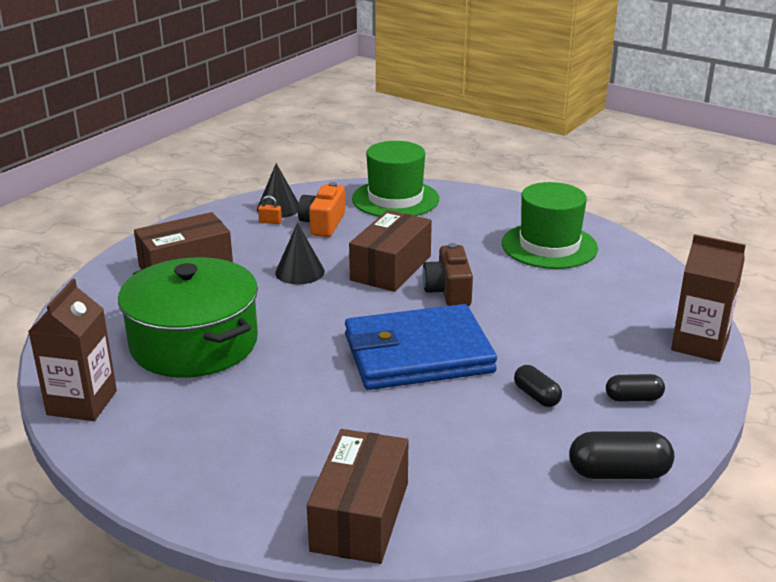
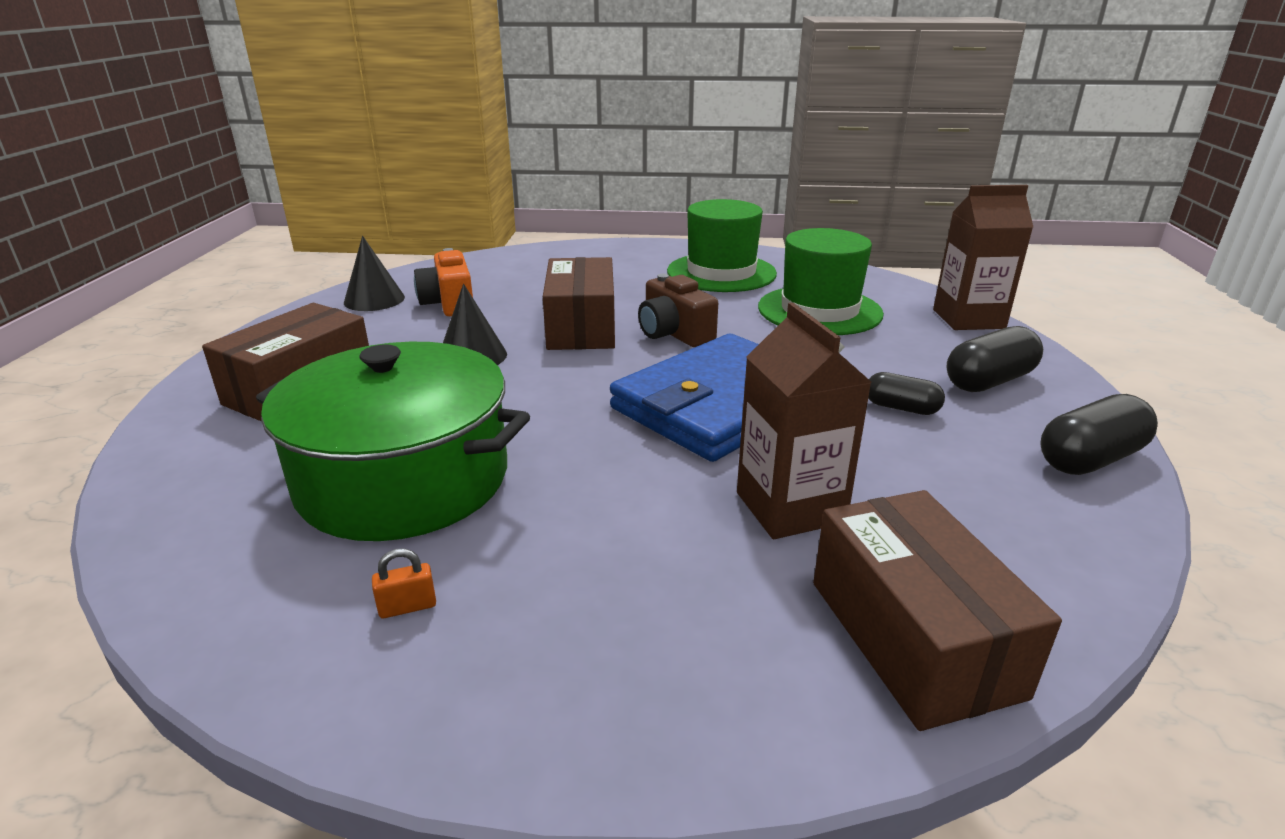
camera: 30 degrees left, 0 degrees up
(82, 403) = (276, 637): brown carton -> brown carton (790, 507)
(270, 222) = (377, 315): orange padlock -> orange padlock (407, 607)
(395, 199) = (510, 265): green hat -> green hat (819, 310)
(633, 398) = (989, 381): black capsule -> black capsule, size x1.59

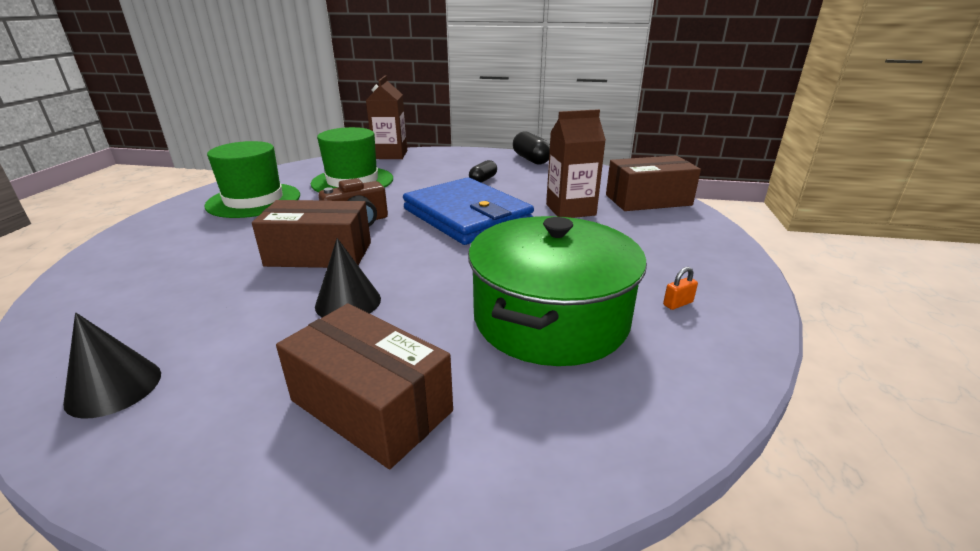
camera: 85 degrees left, 0 degrees up
(407, 607) = (678, 303): orange padlock -> orange padlock turned 75 degrees clockwise
(449, 303) = (192, 325): orange camera -> none
(989, 381) = (461, 162): black capsule -> none

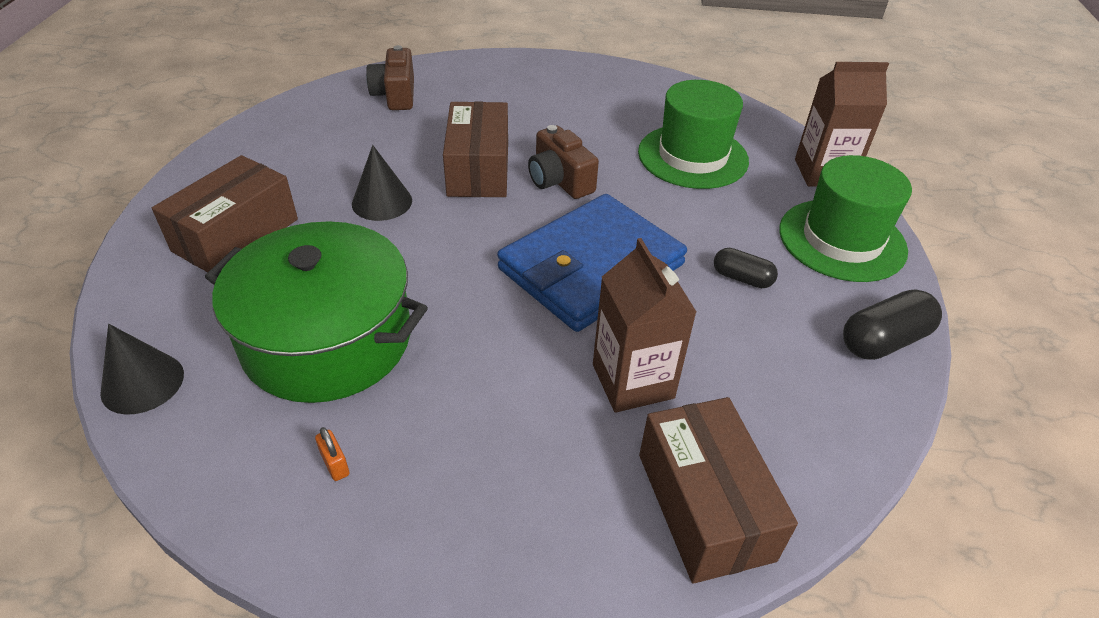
camera: 85 degrees right, 15 degrees up
(114, 387) = (293, 126): black cone -> black cone (142, 383)
(118, 305) = (395, 95): none -> brown camera
(254, 200) = (610, 102): green hat -> green hat (842, 240)

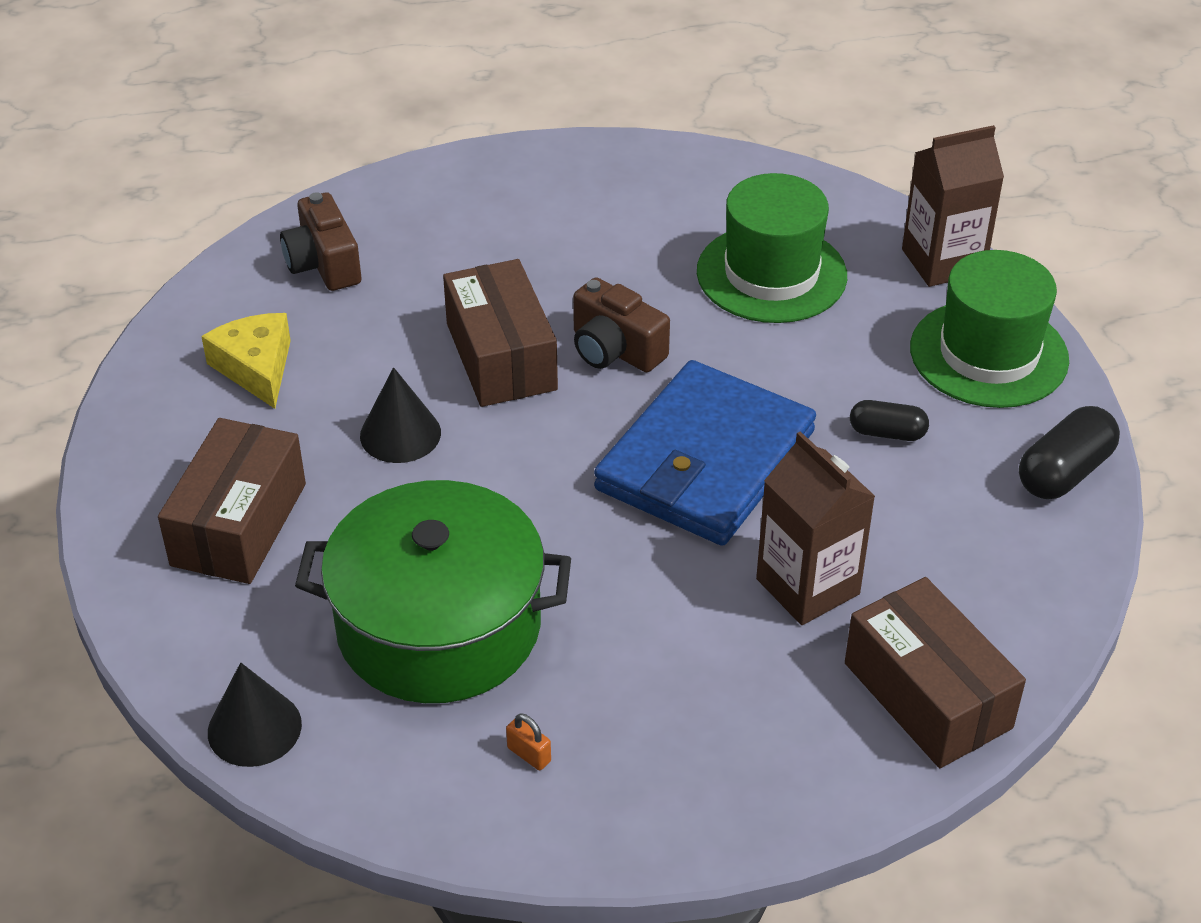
camera: 15 degrees left, 0 degrees up
(314, 143) = (256, 368): none -> yellow cheese

